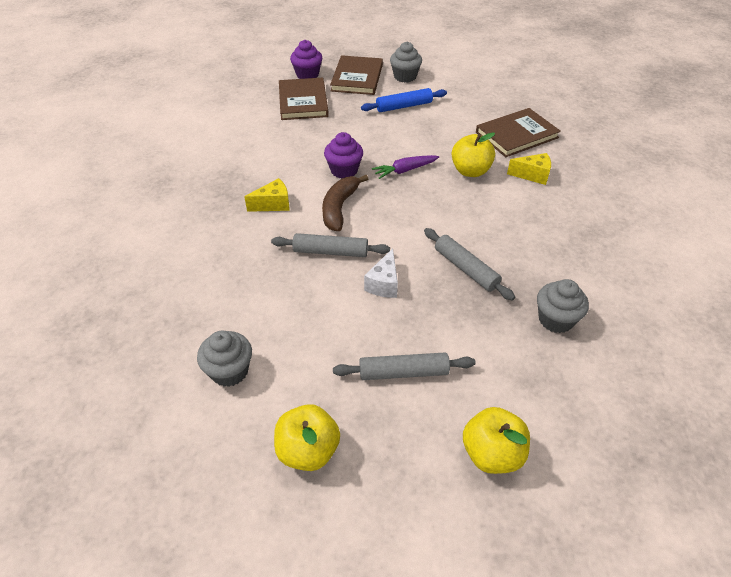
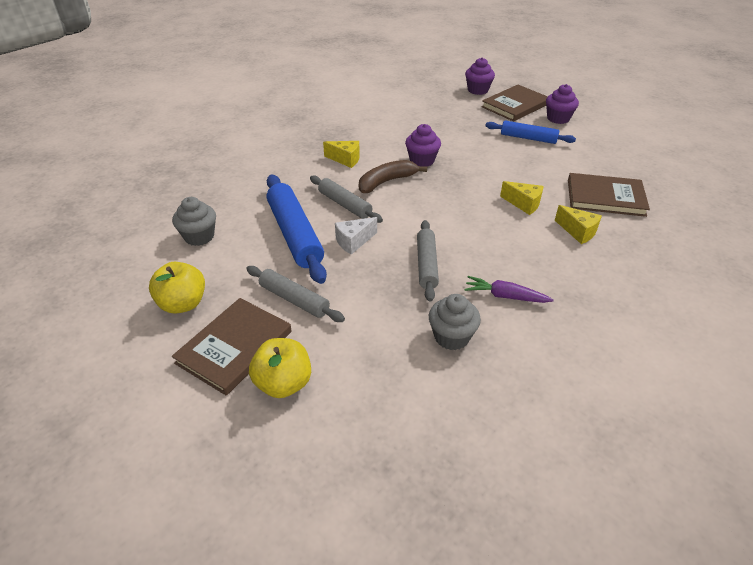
camera: 40 degrees right, 5 degrees down
(303, 101) = (451, 106): brown book -> brown book (234, 347)
(323, 309) = (295, 234): none -> blue rolling pin
(405, 77) = (558, 118): grey cupcake -> purple cupcake
(405, 170) = (468, 180): purple carrot -> purple carrot (505, 296)
(470, 171) = (523, 204): yellow apple -> yellow cheese

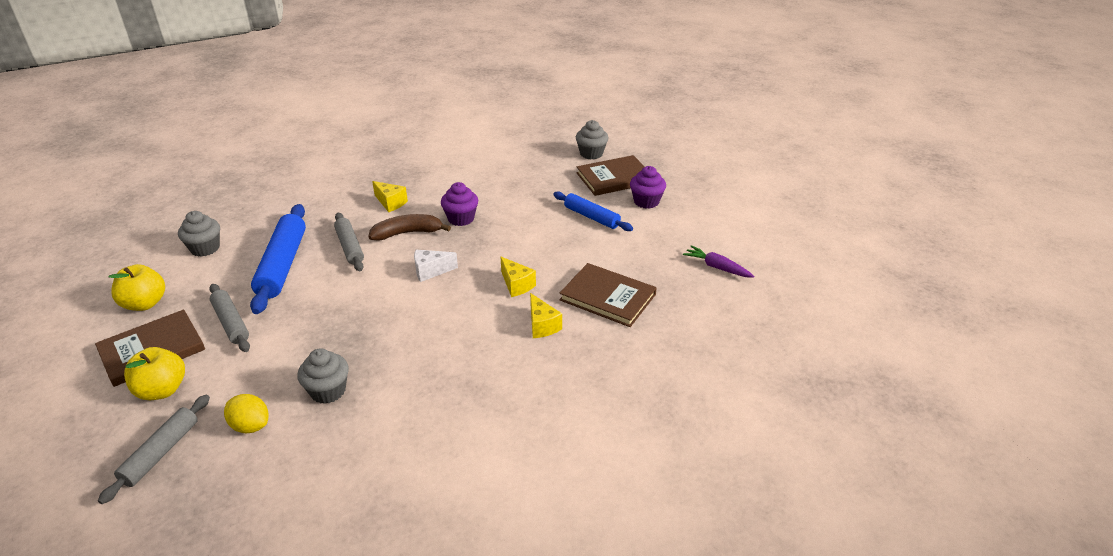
camera: 20 degrees right, 5 degrees down
(353, 242) = (325, 284): white cheese -> white cheese (431, 271)
(409, 391) = (251, 426): none -> yellow lemon
(426, 264) = (368, 321): grey rolling pin -> grey rolling pin (161, 453)
(478, 90) = (591, 154): purple cupcake -> grey cupcake
(505, 296) = (410, 368): purple carrot -> purple carrot (717, 267)

